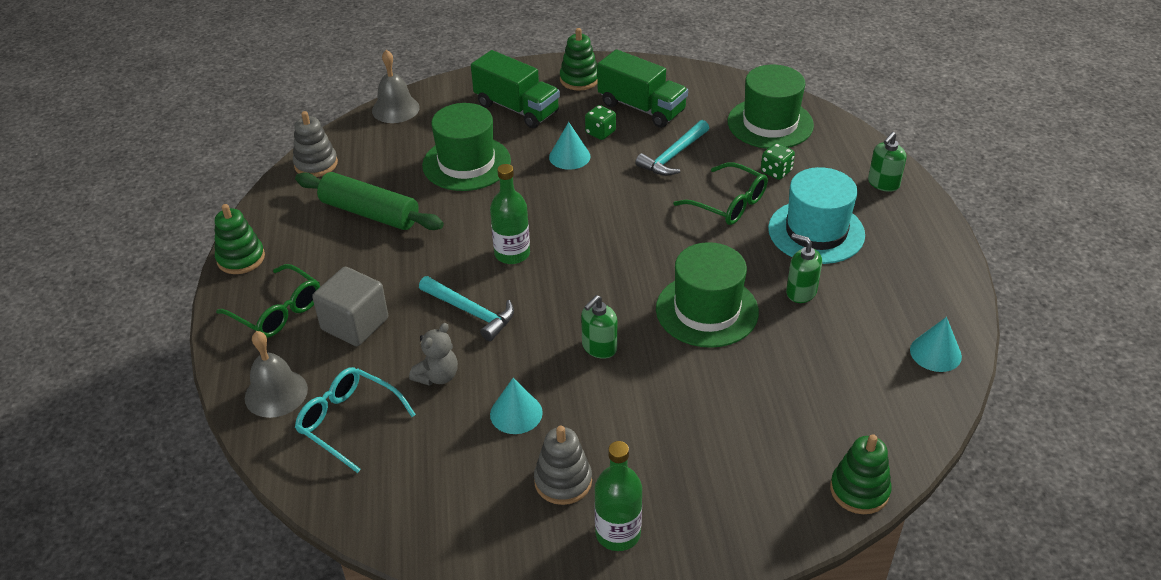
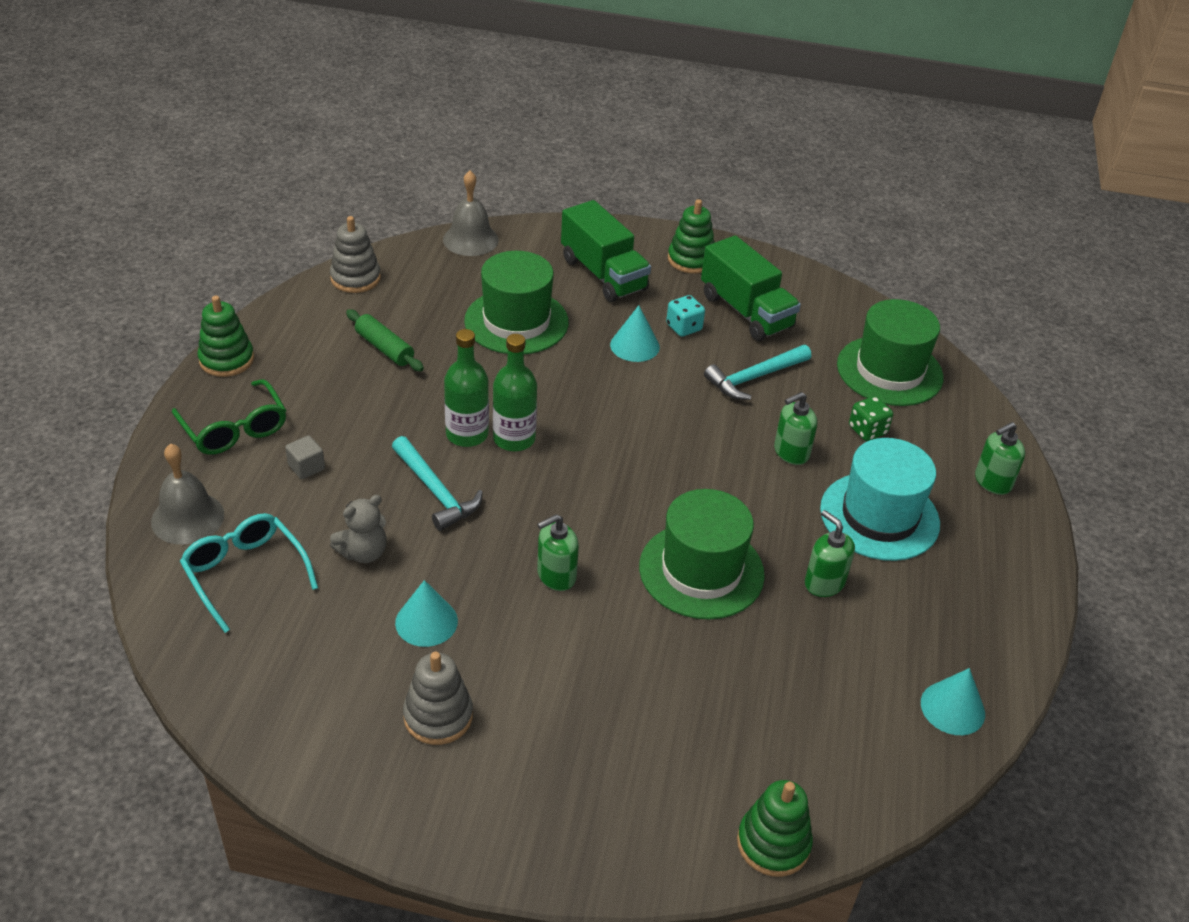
camera: 15 degrees right, 0 degrees up
(355, 324) = (306, 467): grey cube -> grey cube, size x0.48
(370, 213) = (384, 348): green rolling pin -> green rolling pin, size x0.60
(600, 132) = (684, 327): green dice -> turquoise dice
(618, 533) = (468, 797): green bottle -> green bottle (467, 434)
(728, 203) = (791, 452): green glasses -> green soap dispenser

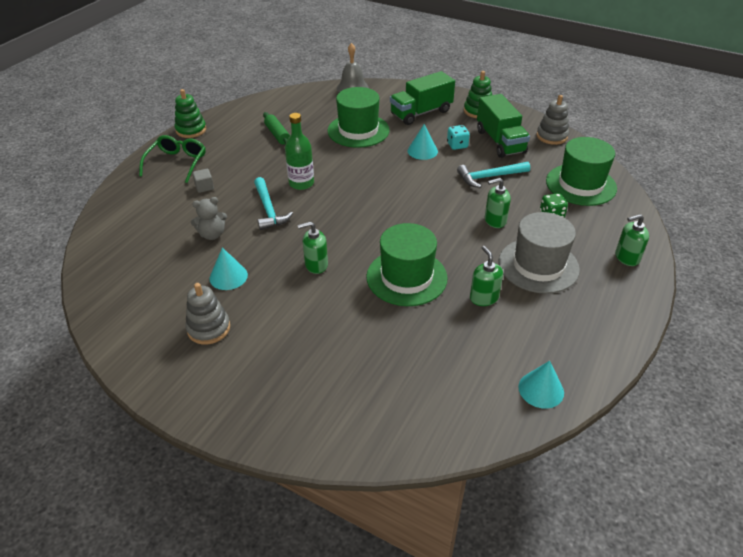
camera: 20 degrees right, 0 degrees up
(187, 518) = (129, 202): grey bell -> none
(234, 429) = (177, 163): green glasses -> green glasses turned 150 degrees counterclockwise
(245, 573) = (143, 235): turquoise glasses -> none
(355, 278) = (279, 99): grey stacking toy -> grey stacking toy (551, 136)
(514, 439) = (327, 189): green bottle -> none
(603, 274) = (421, 113): green truck -> green truck turned 75 degrees clockwise
(773, 843) = (379, 447): green stacking toy -> none
(879, 516) = (538, 265): turquoise hat -> grey hat

